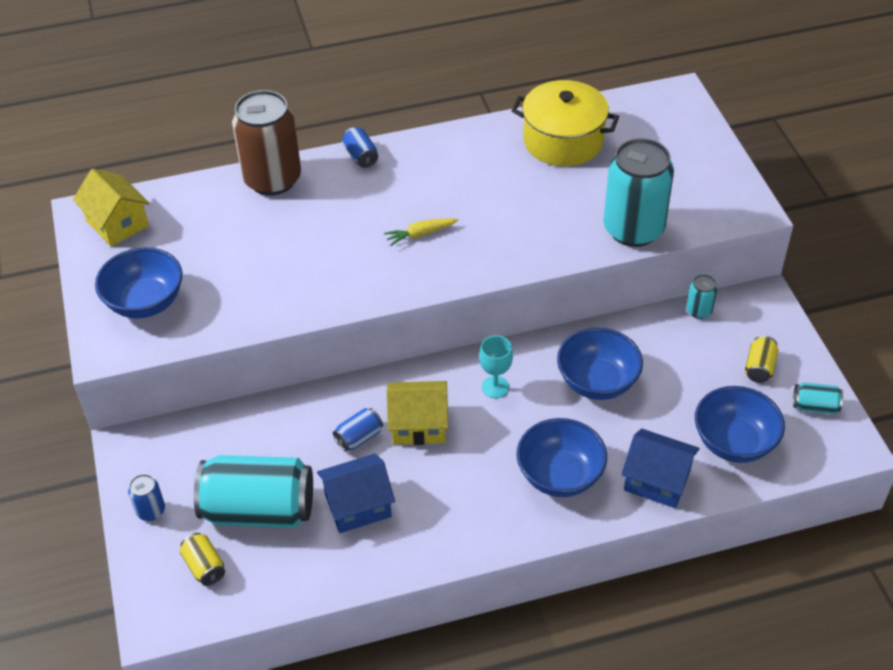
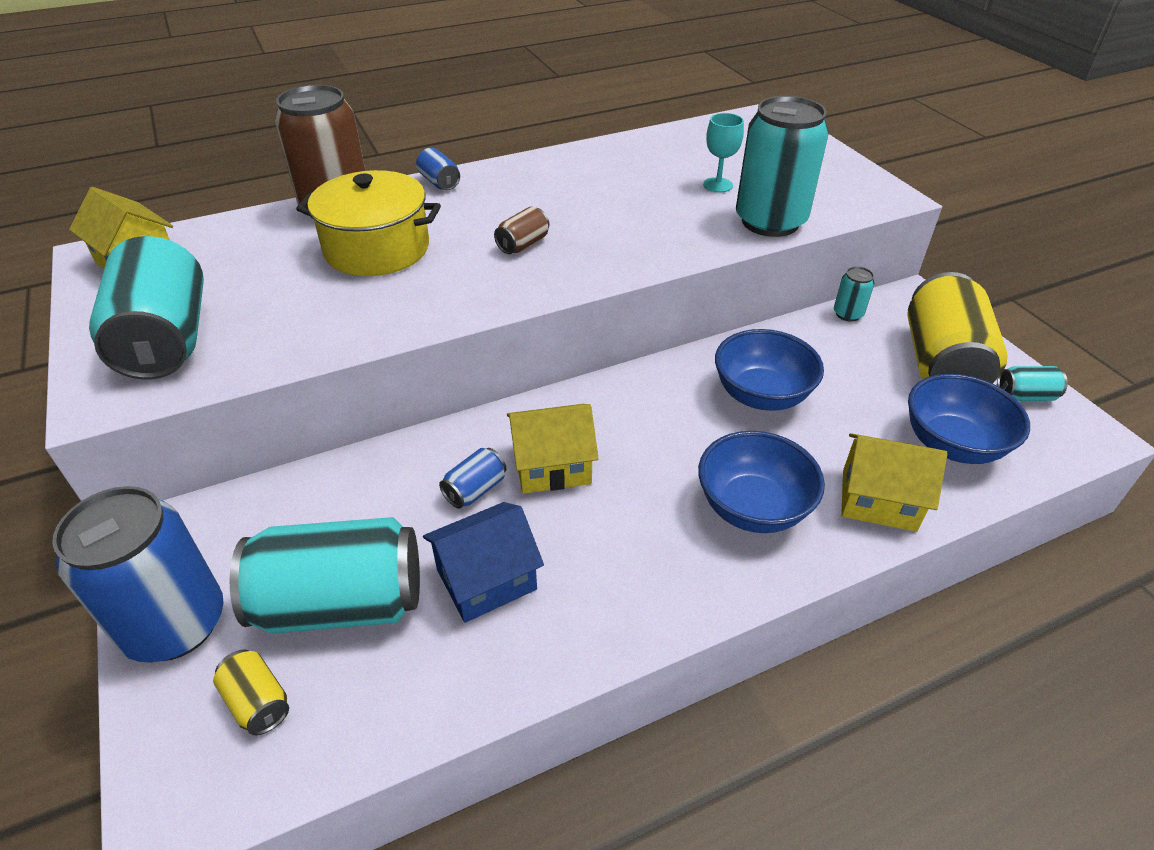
camera: 10 degrees left, 5 degrees down
(145, 302) = (166, 340): blue bowl -> turquoise can
(151, 511) = (175, 624): blue can -> blue can, size x2.29
(420, 234) = (523, 244): yellow carrot -> brown can
(495, 387) = (639, 413): turquoise goblet -> turquoise goblet (718, 185)
(563, 141) = (662, 156): yellow pot -> yellow pot (377, 249)
(657, 480) = (878, 500): blue house -> yellow house
(759, 368) = (941, 362): yellow can -> yellow can, size x2.29

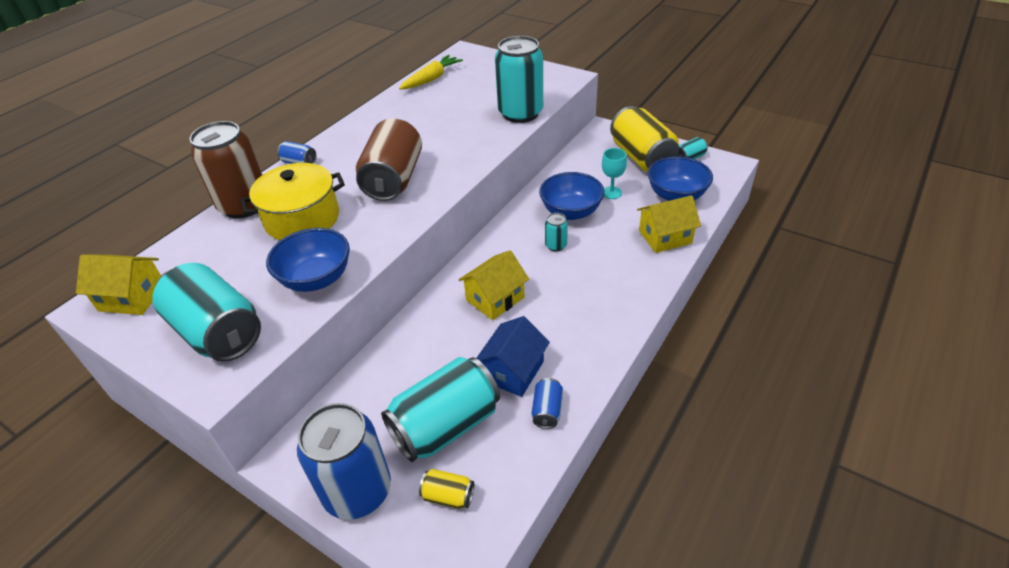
camera: 30 degrees left, 0 degrees up
(475, 490) = (464, 331): blue can -> blue can (547, 410)
(523, 244) = (393, 179): brown can -> brown can, size x2.29
(691, 137) = (431, 79): none -> yellow carrot
(718, 185) = (473, 102): turquoise goblet -> turquoise goblet (611, 193)
(752, 508) = (612, 269): blue bowl -> blue bowl (316, 279)
(848, 314) = (578, 151): turquoise can -> turquoise can (556, 245)

